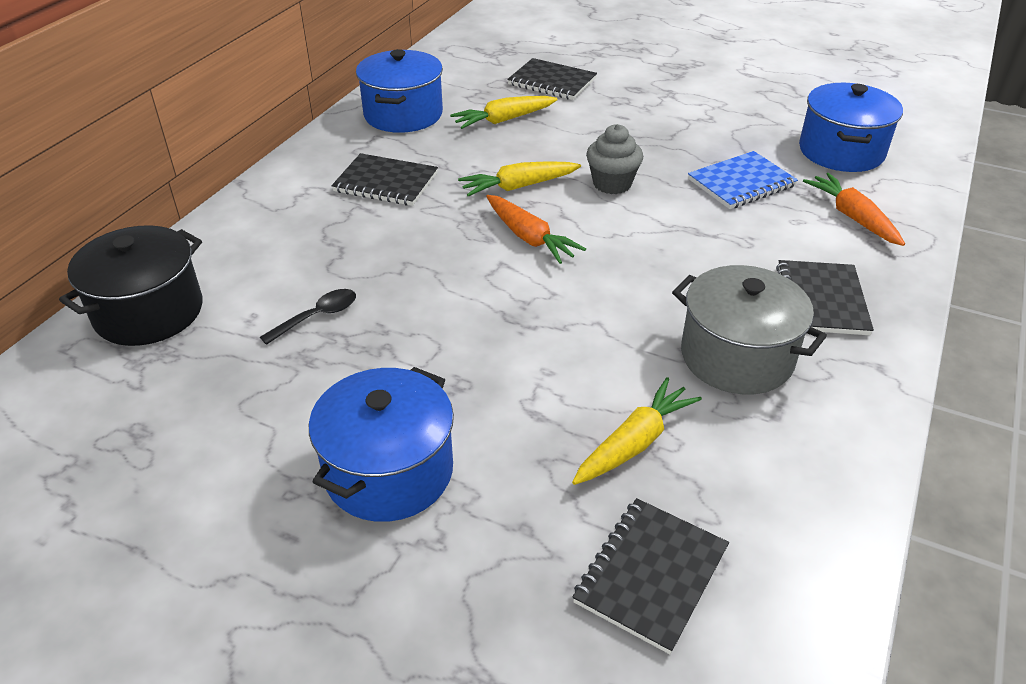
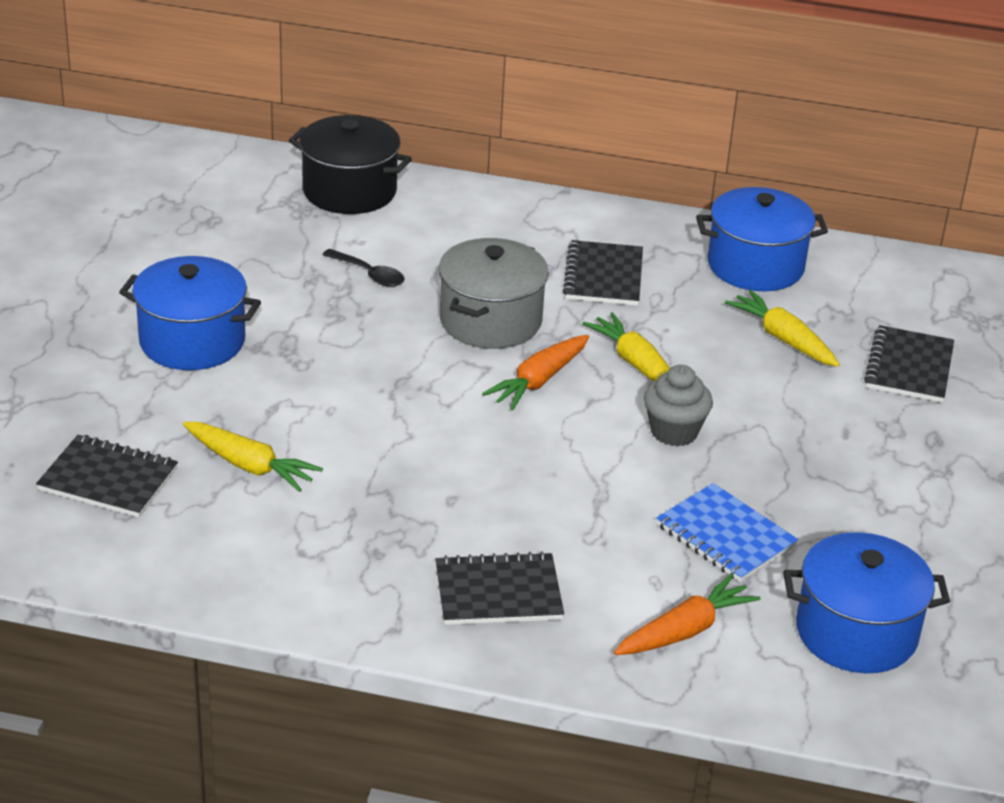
camera: 75 degrees right, 5 degrees down
(736, 357) = (383, 528): grey pot -> grey pot (490, 321)

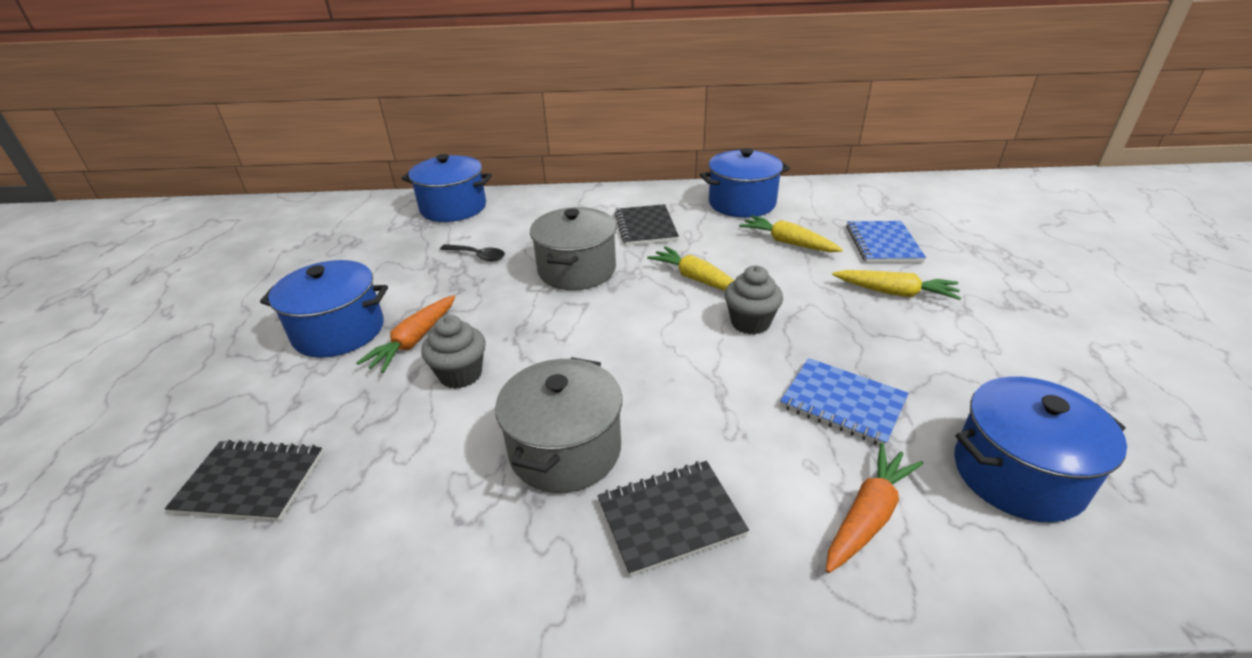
camera: 10 degrees left, 0 degrees up
(249, 466) = (396, 434): yellow carrot -> yellow carrot (895, 293)
(324, 420) = (460, 374): none -> grey cupcake
(349, 191) = (453, 208): black pot -> blue pot
(417, 516) = (565, 450): none -> grey pot
(538, 381) = (629, 305): orange carrot -> orange carrot (414, 341)
(909, 367) = (883, 244): black notebook -> blue notebook

